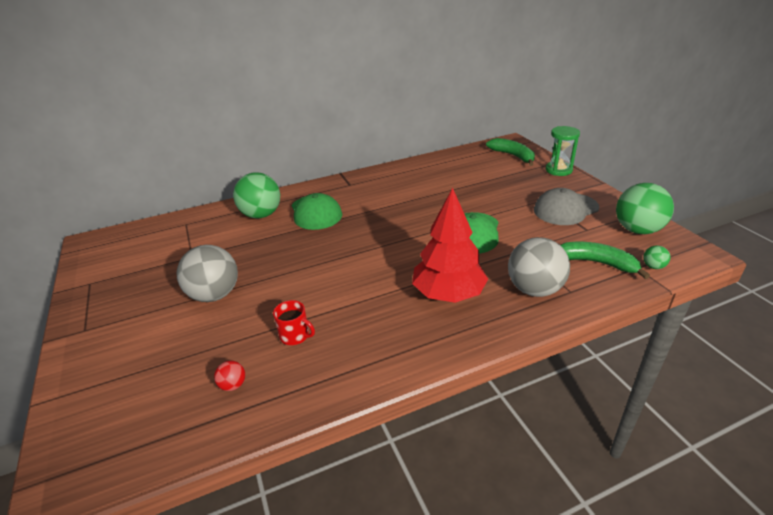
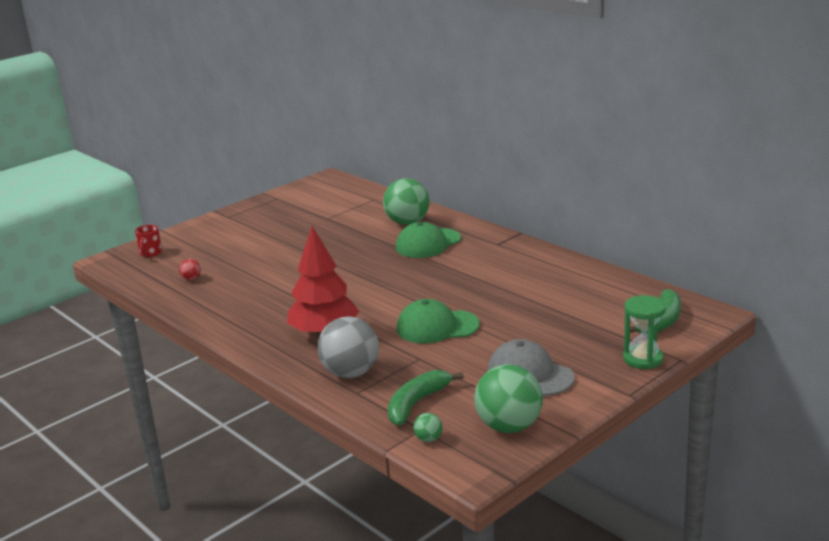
camera: 70 degrees right, 10 degrees down
(215, 295) = (282, 242): grey ball -> none
(295, 336) = (246, 284): red mug -> red mug (150, 253)
(596, 263) = (417, 403): green banana -> green banana turned 150 degrees counterclockwise

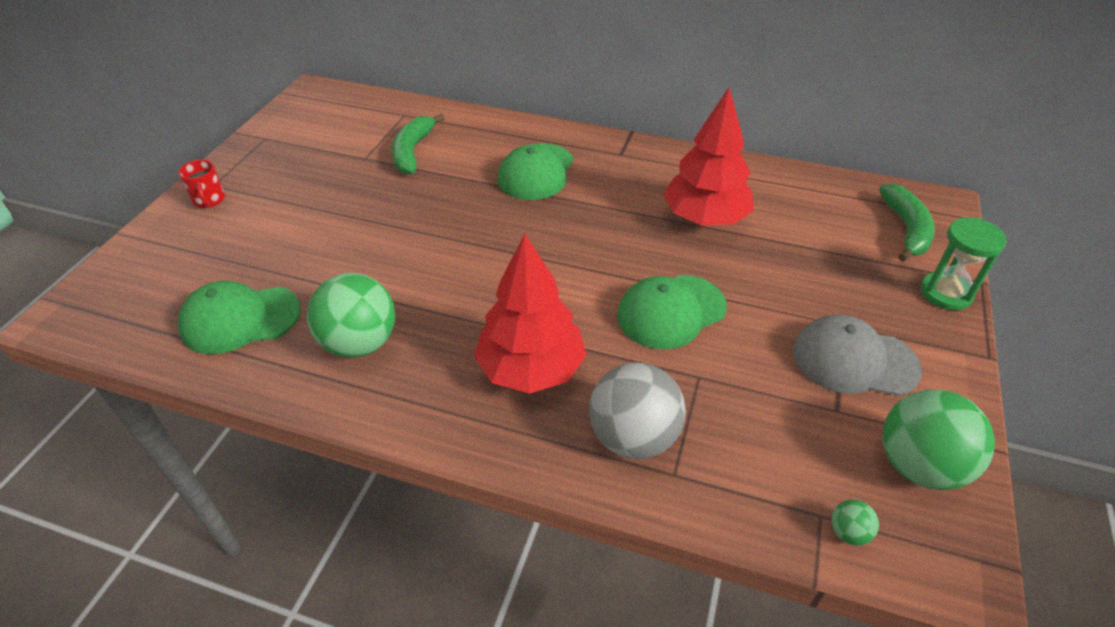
camera: 30 degrees left, 20 degrees up
(150, 253) = (130, 283): red mug -> red mug (209, 200)
(191, 279) = (240, 319): red ball -> green cap
(407, 222) = (480, 143): green ball -> green ball (360, 343)
(417, 403) = (771, 465): green banana -> green banana (412, 151)
(516, 288) = (705, 218): none -> red tree

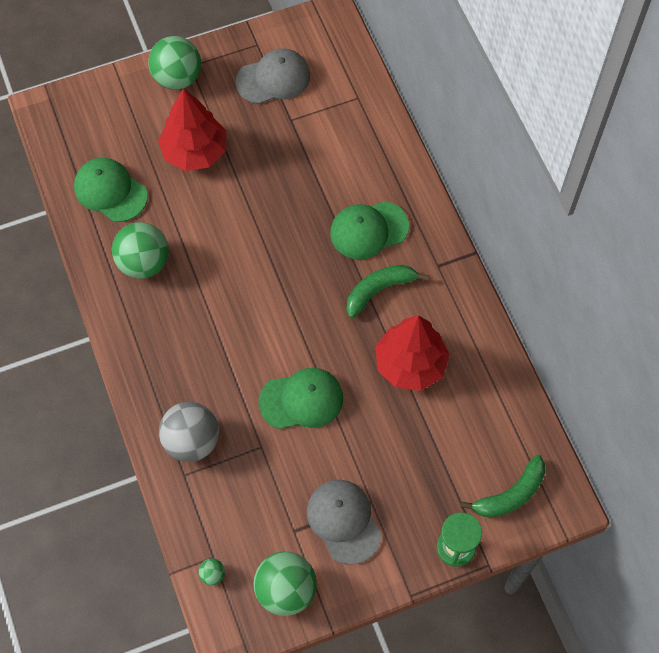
camera: 50 degrees right, 20 degrees up
(209, 200) = (177, 78): red mug -> green ball
(311, 146) = (273, 79): none -> grey cap
(412, 151) = (323, 140): green banana -> green banana (379, 290)
(531, 369) = (196, 359): red tree -> red tree (194, 152)
(671, 311) = (301, 400): green cap -> green cap turned 150 degrees clockwise

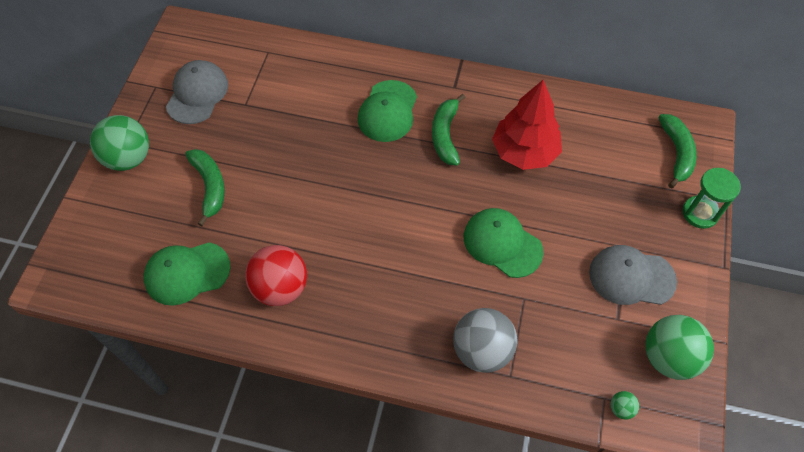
camera: 55 degrees left, 5 degrees down
(144, 263) = (280, 287): green ball -> red ball
(194, 152) = (210, 186): red tree -> green banana
(301, 400) = (502, 244): green cap -> green cap turned 75 degrees counterclockwise

